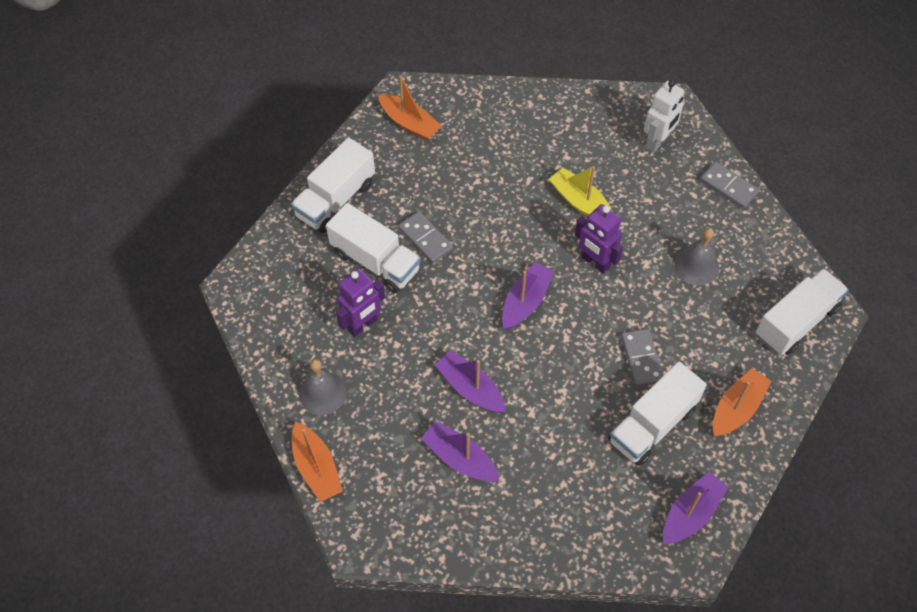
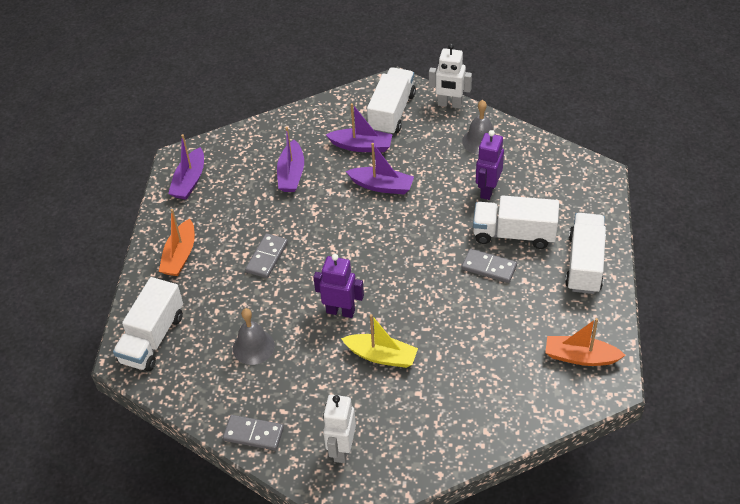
camera: 155 degrees right, 10 degrees down
(316, 468) = (450, 104): orange boat -> white robot
(525, 301) = (378, 257): purple boat -> purple boat (291, 174)
(641, 359) = (267, 257): grey domino -> grey domino turned 60 degrees clockwise
(652, 425) = (239, 219): white truck -> white truck (392, 112)

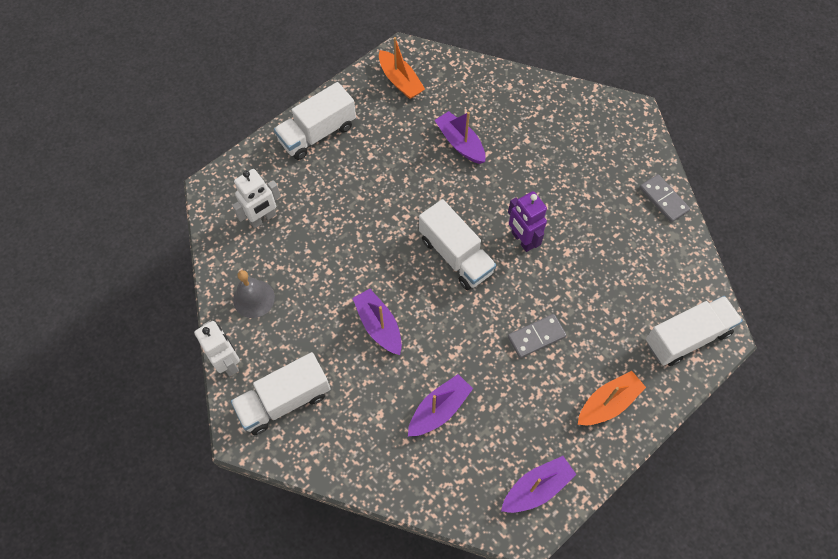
camera: 140 degrees left, 15 degrees up
(253, 347) = (612, 264): grey bell -> none
(342, 449) = (611, 144): white robot -> white robot (263, 218)
(361, 146) = (350, 385): purple boat -> purple boat (460, 143)
(381, 356) = (526, 183): yellow boat -> none
(487, 190) = (305, 247): purple robot -> none
(489, 267) = (382, 185): grey domino -> none
(514, 234) = (334, 194): white truck -> white truck (456, 255)

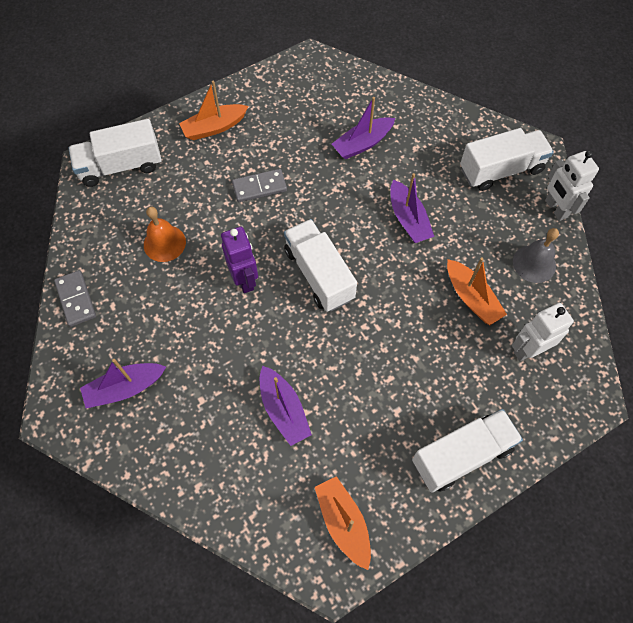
camera: 170 degrees left, 0 degrees up
(313, 256) = (471, 298): none -> orange boat
(537, 488) = (294, 81): purple boat -> purple boat (125, 388)
(608, 262) = (164, 243): none -> orange bell

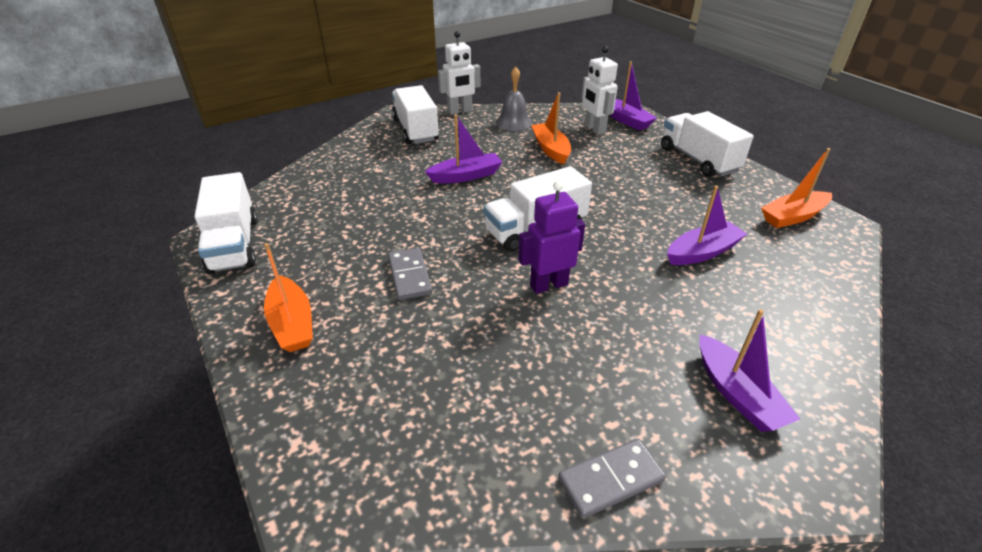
camera: 90 degrees left, 25 degrees down
(121, 166) = (335, 441): white truck -> white truck (234, 245)
(164, 243) = (496, 367): orange bell -> none
(362, 144) = (363, 200): purple boat -> purple boat (626, 120)
(471, 298) = (551, 149): orange boat -> orange boat turned 75 degrees counterclockwise

